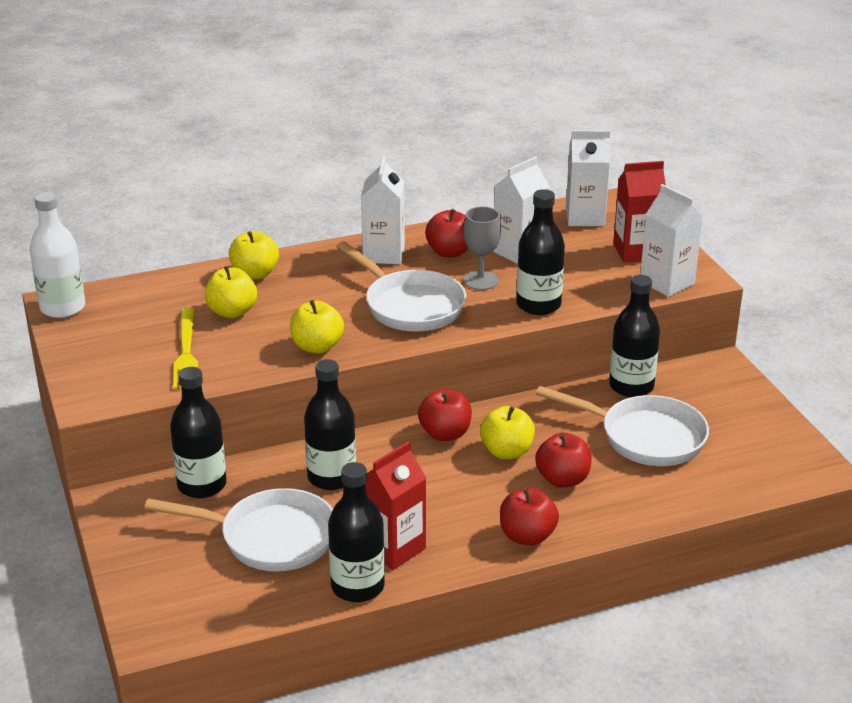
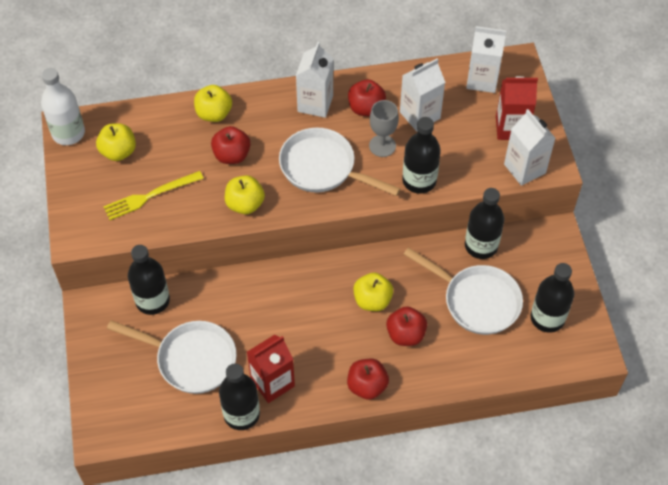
camera: 10 degrees right, 25 degrees up
(186, 352) = (150, 196): yellow fork -> yellow fork turned 60 degrees clockwise
(232, 312) = (190, 155): yellow apple -> yellow apple (118, 152)
(331, 477) = (243, 307): black bottle -> black bottle (547, 318)
(410, 306) = (322, 168): white pan -> white pan turned 150 degrees clockwise
(445, 434) = (332, 275): red apple -> red apple (232, 155)

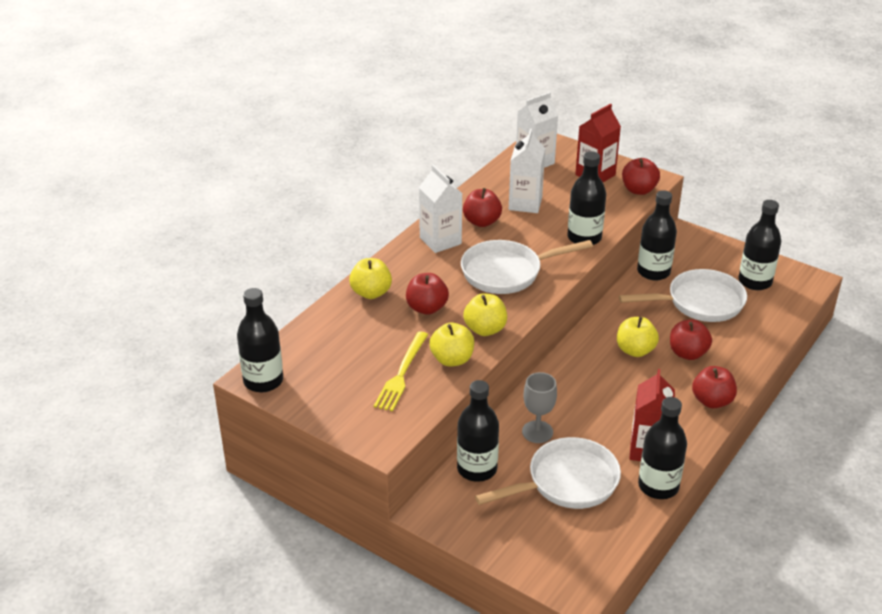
camera: 45 degrees left, 20 degrees down
(68, 133) = (263, 381): white bottle -> black bottle
(118, 152) = (328, 364): yellow apple -> yellow apple (452, 359)
(382, 146) = (528, 235): grey goblet -> grey goblet (537, 432)
(524, 168) = (639, 190): white carton -> red apple

